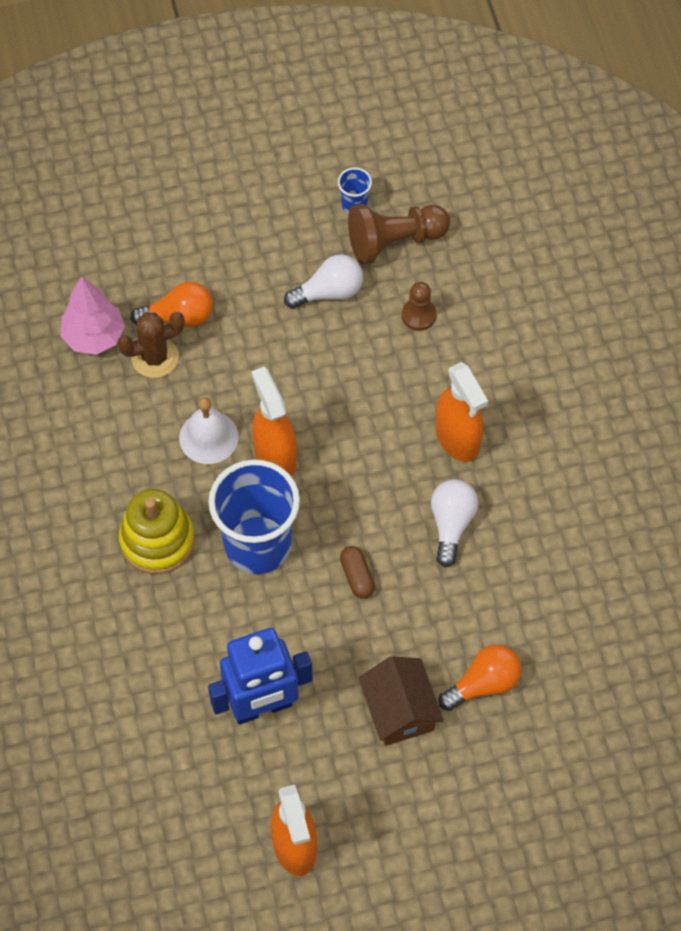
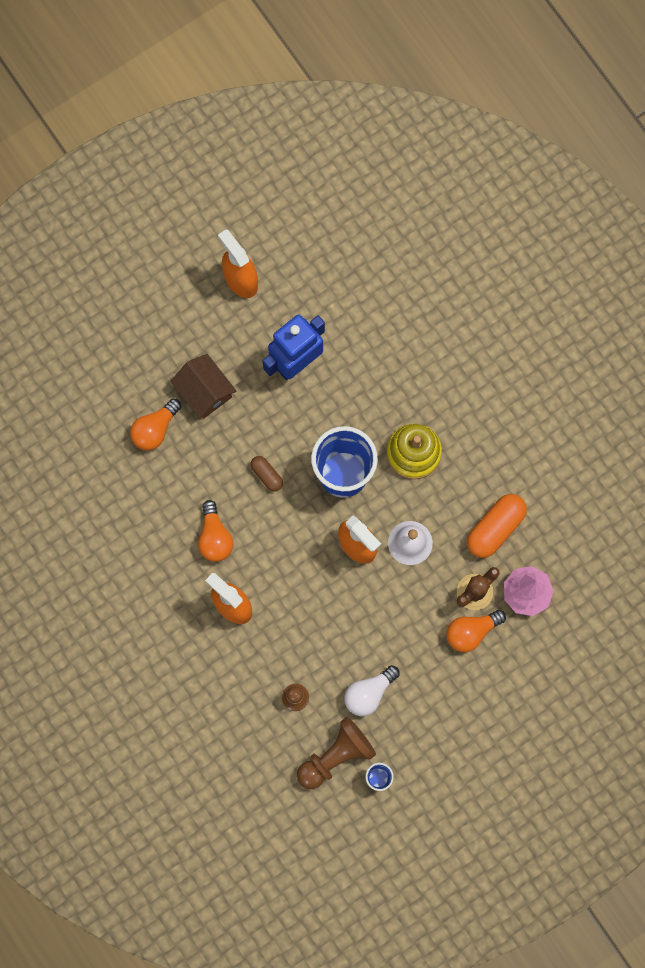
camera: 160 degrees right, 15 degrees up
(97, 419) = (495, 528): none -> orange capsule
(451, 524) = (215, 537): white light bulb -> orange light bulb

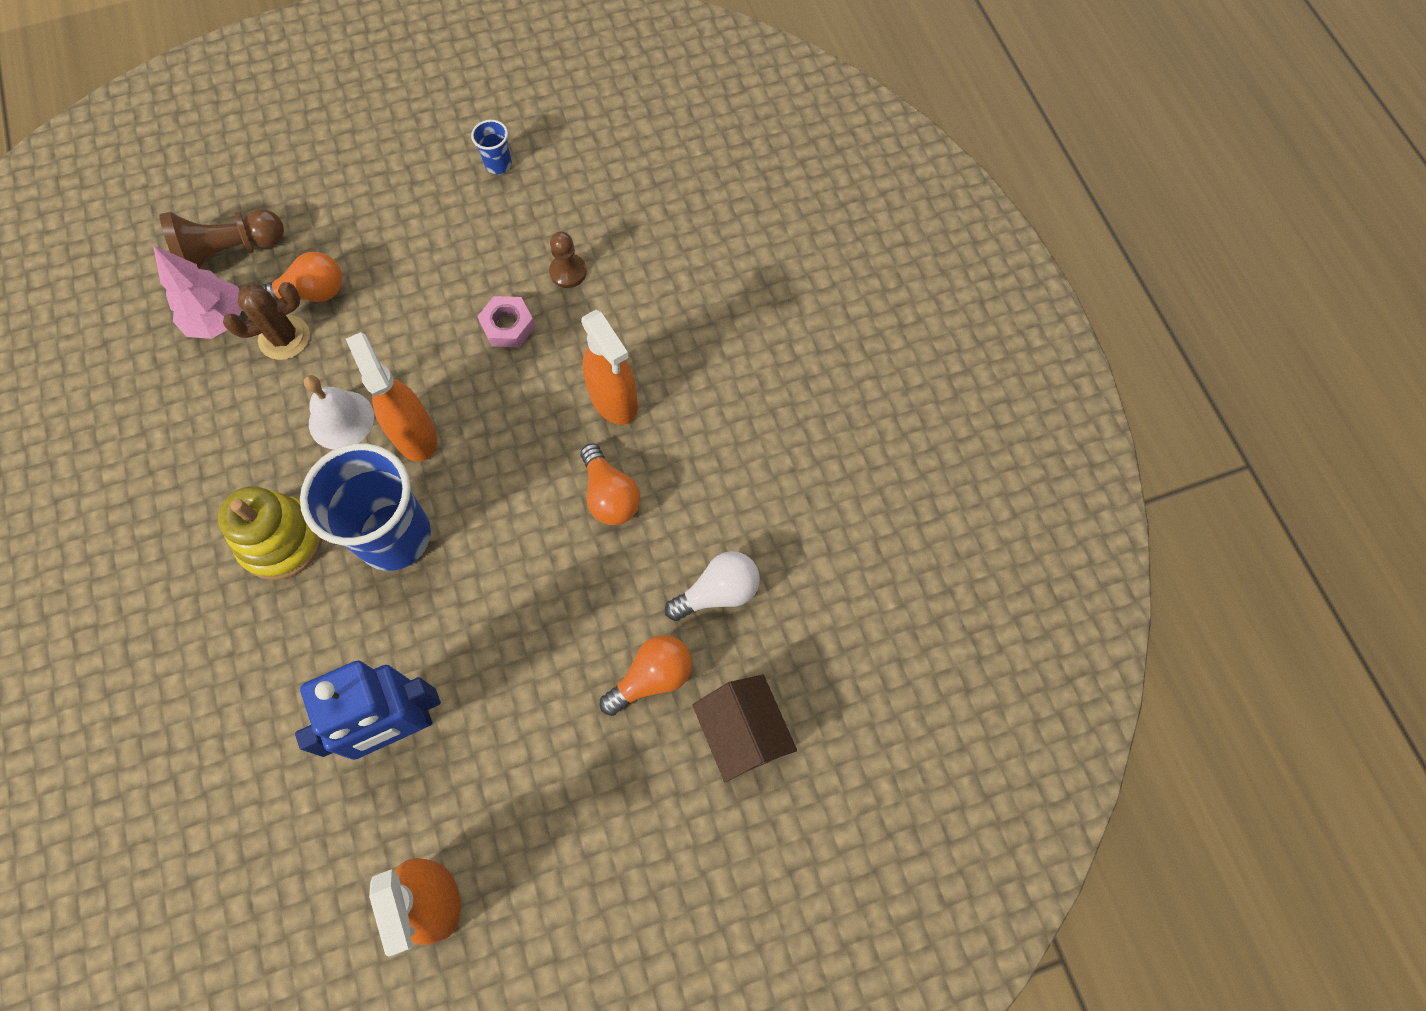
camera: 165 degrees left, 10 degrees down
(204, 391) = (557, 718): brown house -> brown house (743, 733)
(215, 537) = (610, 495): orange light bulb -> orange light bulb turned 150 degrees clockwise
(266, 475) = (506, 563): brown capsule -> none
(323, 642) = (508, 326): none -> pink nut
(336, 756) = (541, 198): brown pawn -> brown pawn (229, 253)
(369, 693) = (472, 255): white light bulb -> white light bulb (718, 592)
(495, 528) = (218, 409): orange capsule -> none

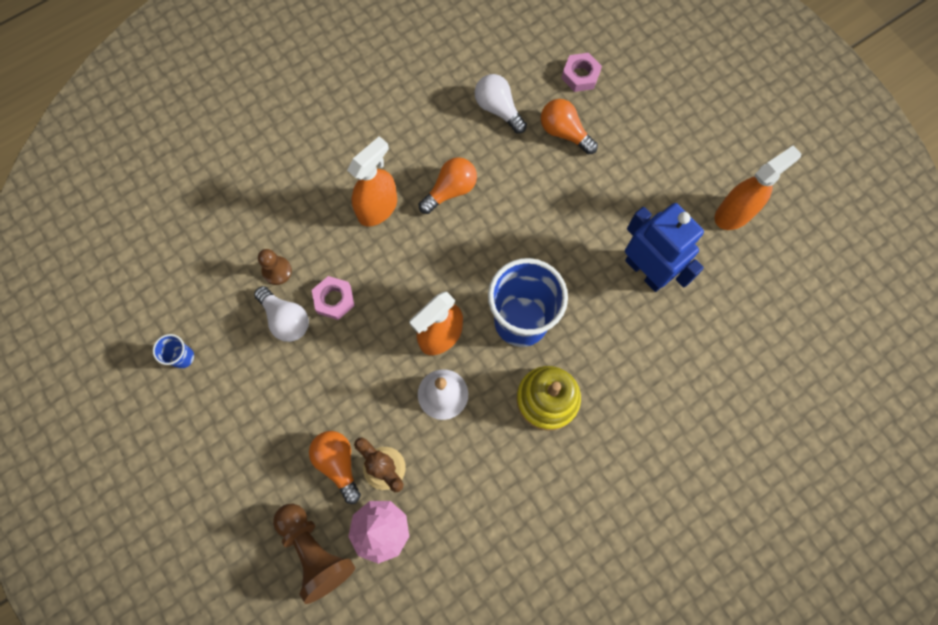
camera: 105 degrees left, 5 degrees up
(503, 271) = (286, 319): none -> white light bulb
(743, 733) = (580, 75): brown house -> pink nut

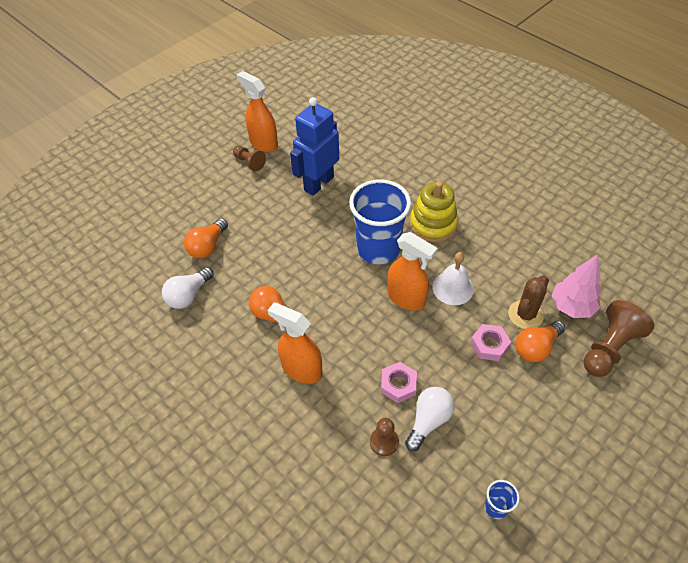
camera: 100 degrees left, 20 degrees down
(580, 75) = (151, 243): pink nut -> pink nut (489, 345)
(698, 192) = (249, 162): none -> brown pawn

